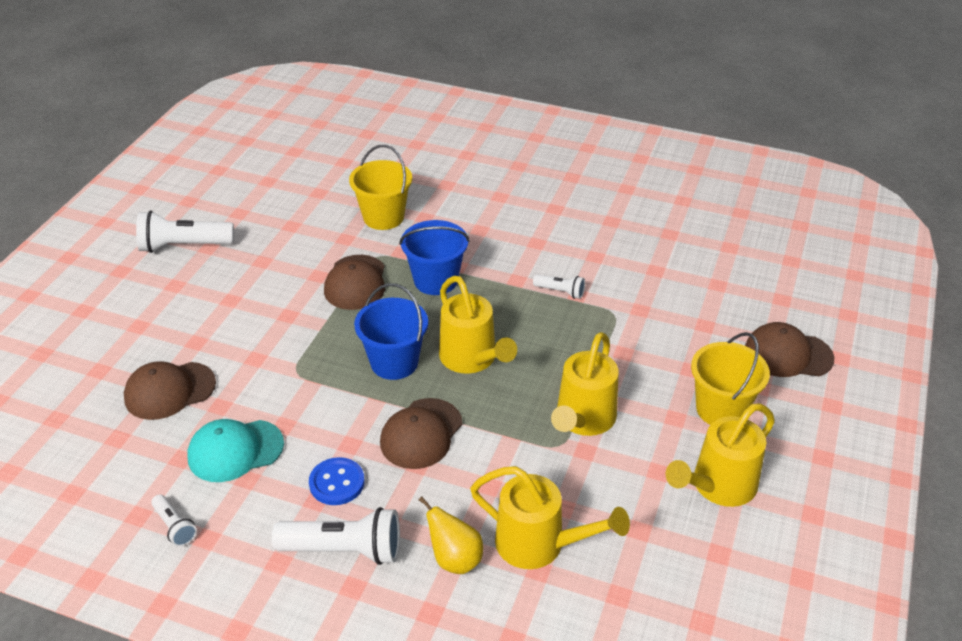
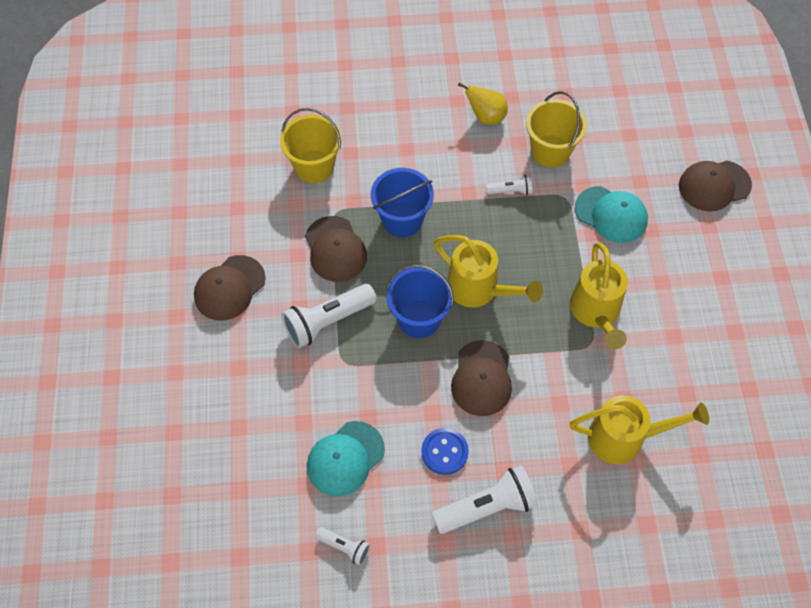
camera: 25 degrees left, 20 degrees up
(169, 391) = (250, 426): brown cap -> brown cap (229, 288)
(183, 246) = (153, 269): white flashlight -> white flashlight (327, 321)
(454, 559) = (571, 478): yellow pear -> yellow pear (486, 117)
(655, 343) = (611, 214): none -> turquoise cap
(718, 486) = (721, 331): yellow watering can -> none
(721, 409) = (690, 259): yellow bucket -> yellow bucket (550, 151)

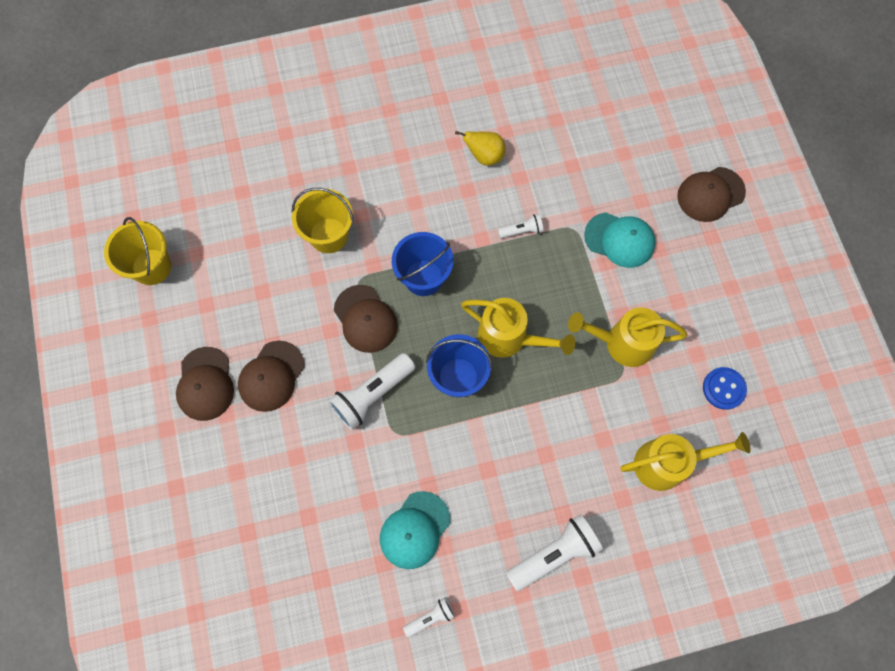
camera: 10 degrees left, 10 degrees up
(344, 547) = (430, 617): white flashlight -> white flashlight turned 45 degrees counterclockwise
(444, 452) = (506, 507): blue button -> blue button (723, 388)
(482, 378) = (527, 427): brown cap -> brown cap (205, 384)
(550, 151) = (552, 183): yellow bucket -> yellow bucket (152, 267)
(596, 313) = (622, 343): yellow watering can -> yellow watering can turned 105 degrees clockwise

